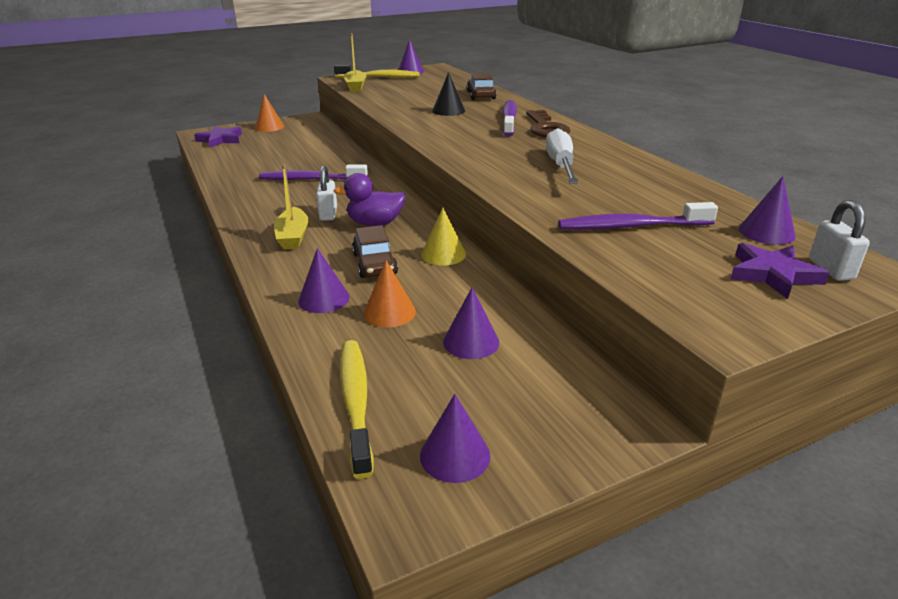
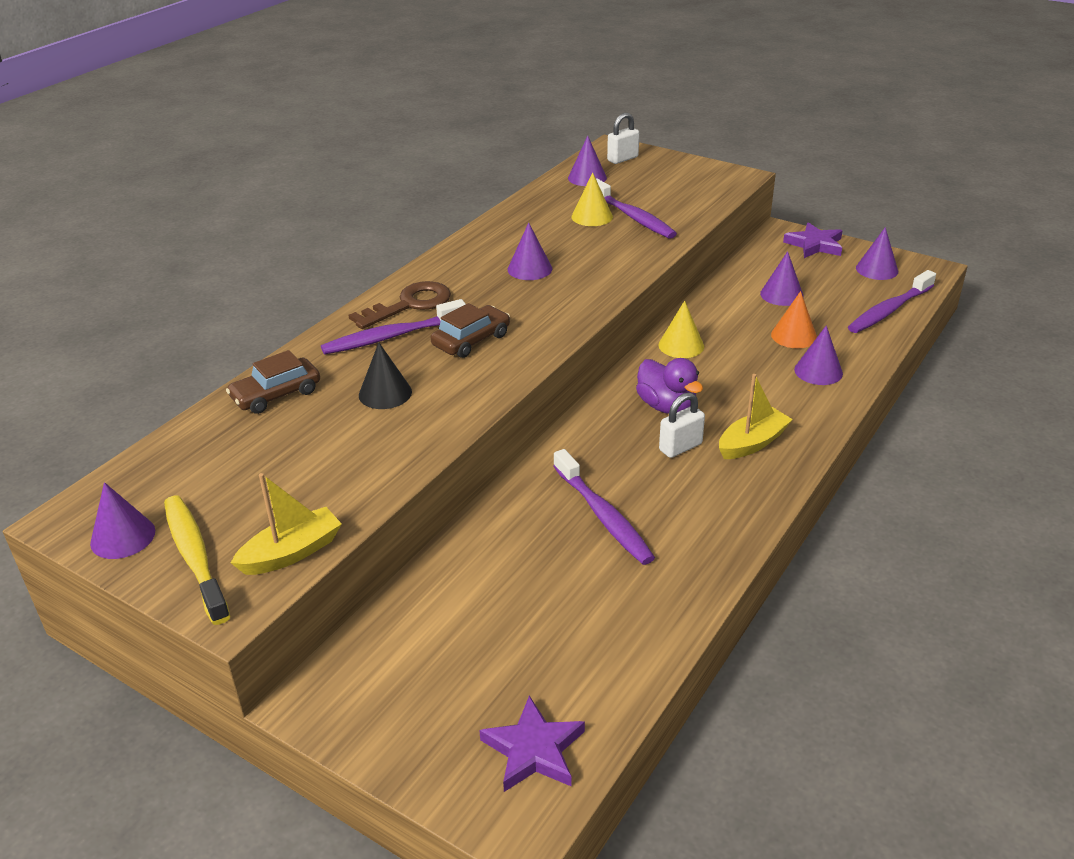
camera: 120 degrees left, 5 degrees up
(269, 127) = (408, 727): orange cone -> none
(356, 402) = (889, 310): yellow toothbrush -> purple toothbrush
(375, 264) = (739, 372): brown car -> brown car (471, 340)
(560, 165) = (529, 269): white screwdriver -> purple cone
(649, 209) = (592, 216): none -> yellow cone
(773, 274) = (651, 171): purple star -> purple star (815, 245)

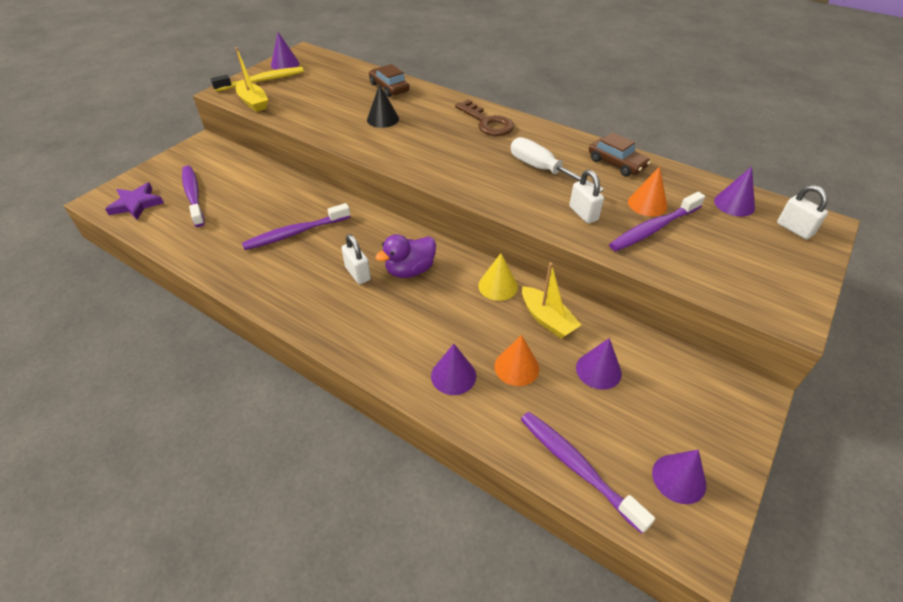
camera: 90 degrees right, 10 degrees up
(391, 336) = (447, 118): purple toothbrush -> purple toothbrush (193, 195)
(471, 340) = (439, 146): brown car -> brown car (616, 163)
(529, 269) = (543, 170): purple cone -> white screwdriver
(592, 216) = (647, 204): yellow cone -> orange cone
(613, 250) = (583, 213): none -> white padlock
(752, 443) = (354, 314): yellow boat -> yellow boat (547, 319)
(815, 245) = (728, 422): purple star -> none

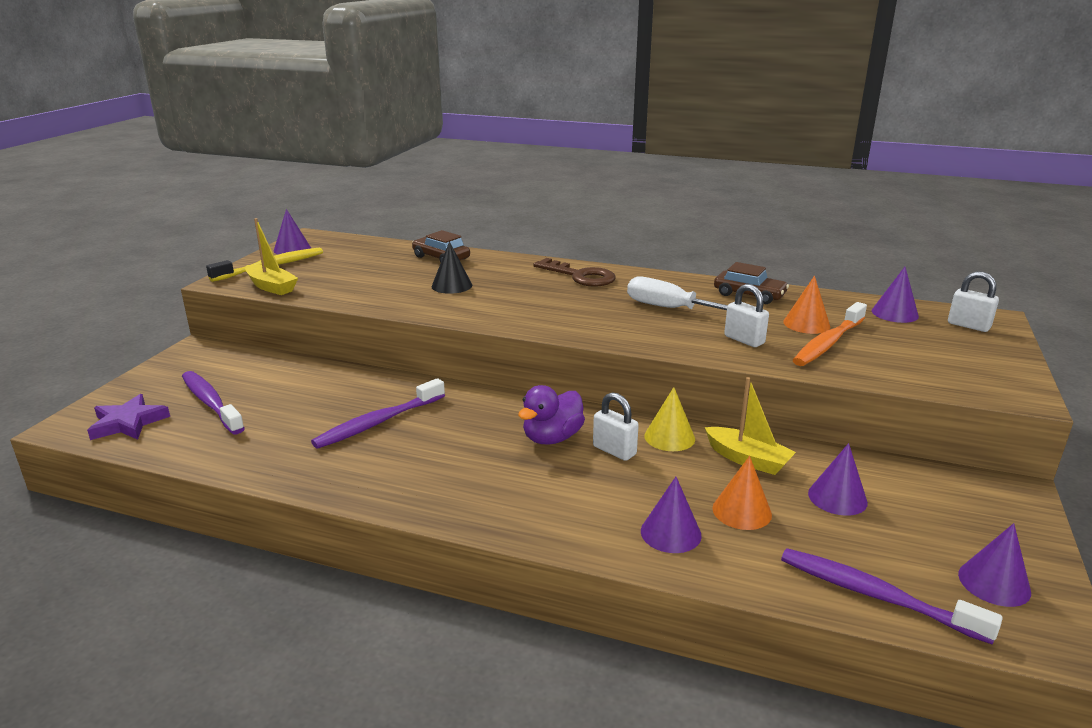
camera: 15 degrees left, 20 degrees down
(358, 273) = (486, 451): white padlock -> white padlock (614, 450)
(653, 228) = (828, 343): purple toothbrush -> orange toothbrush

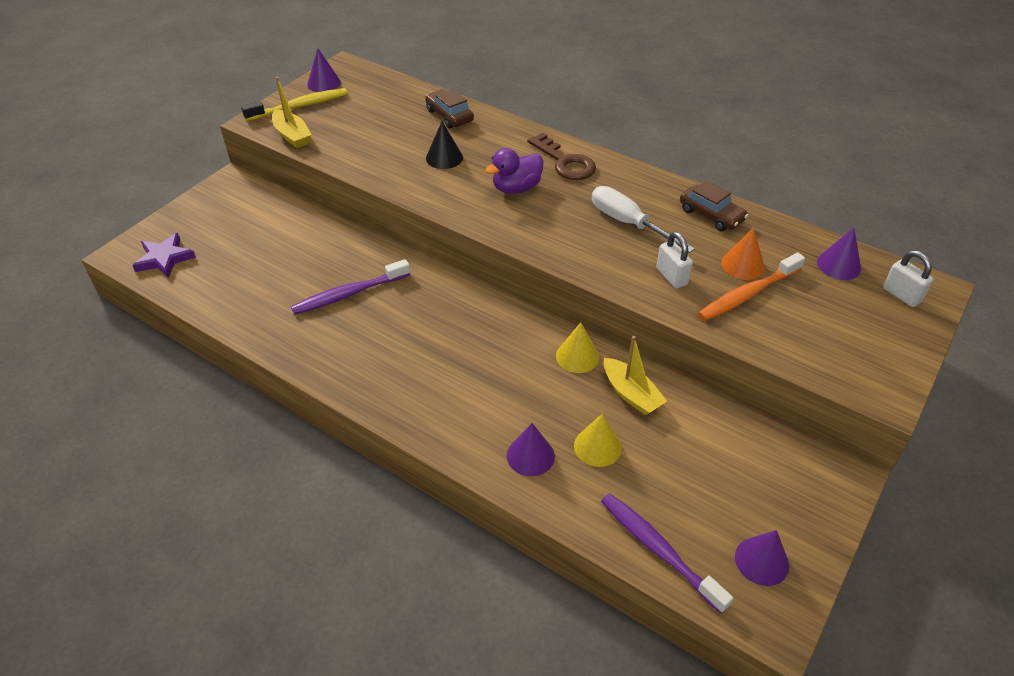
camera: 15 degrees right, 20 degrees up
(211, 403) = (228, 248): purple toothbrush -> none
(552, 438) = (480, 338): purple duck -> purple duck (516, 188)
(614, 450) = (524, 362): white padlock -> none
(742, 511) = (597, 446): orange cone -> yellow cone
(837, 497) = (684, 450): purple cone -> none

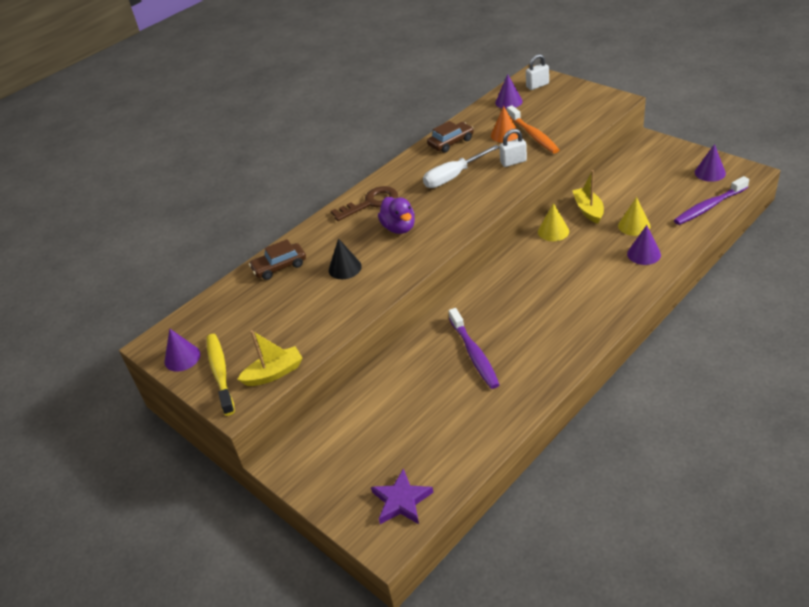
camera: 75 degrees left, 5 degrees down
(631, 394) = (588, 210): yellow boat -> yellow boat turned 75 degrees counterclockwise

